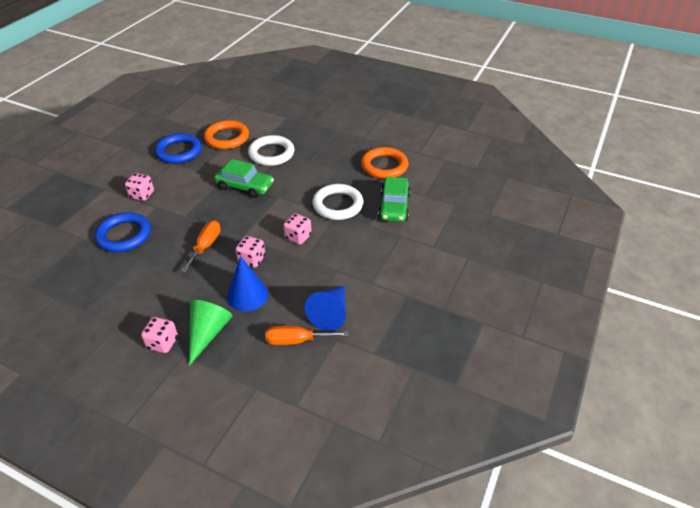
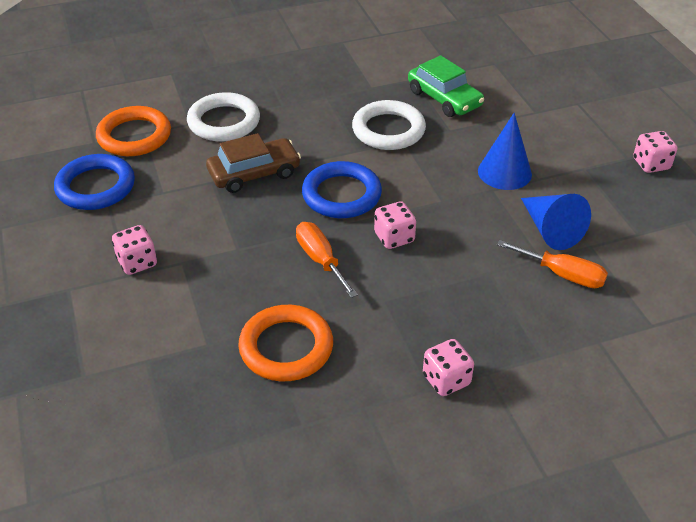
camera: 45 degrees left, 0 degrees up
(124, 235) = (198, 318): blue ring -> blue ring (341, 195)
(208, 333) = (473, 334): green cone -> none
(245, 186) = (254, 173): green car -> brown car
(247, 295) = (449, 272): blue cone -> blue cone (504, 172)
(296, 340) = (562, 274): orange screwdriver -> orange screwdriver turned 105 degrees counterclockwise
(298, 237) = (402, 185): pink dice -> pink dice (651, 164)
(384, 166) = (370, 66): orange ring -> orange ring (286, 347)

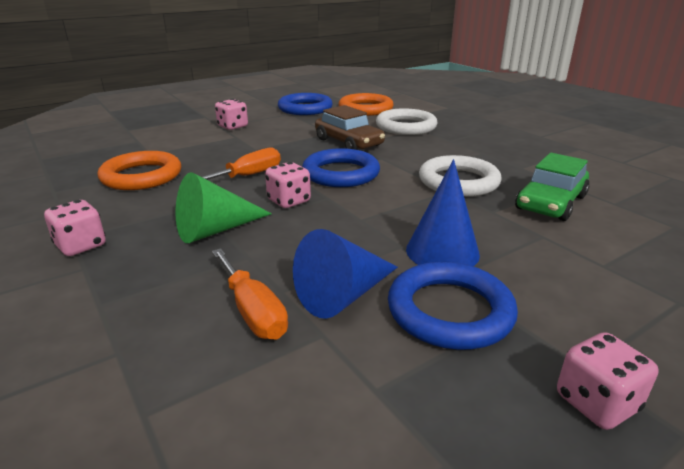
camera: 75 degrees right, 15 degrees down
(439, 289) = (216, 230): none -> green cone
(562, 274) = (253, 311): orange screwdriver -> orange screwdriver turned 45 degrees counterclockwise
(574, 189) = (450, 311): none -> blue ring

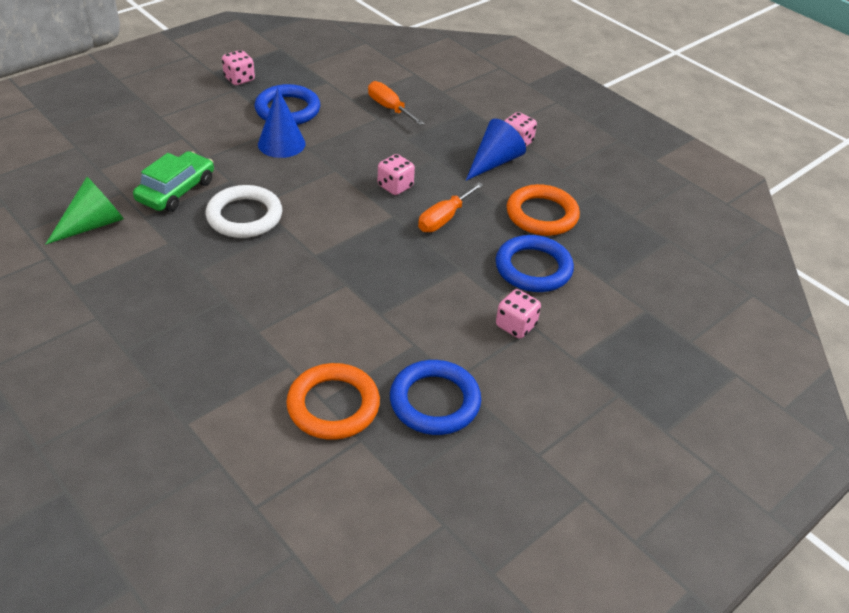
camera: 170 degrees right, 15 degrees up
(216, 230) = (437, 157): green cone -> green cone (93, 224)
(341, 173) = (356, 225): blue ring -> blue ring (533, 268)
(344, 295) = (343, 116): blue cone -> blue cone (494, 162)
(348, 142) = (353, 288): brown car -> none
(406, 127) = (275, 337): white ring -> none

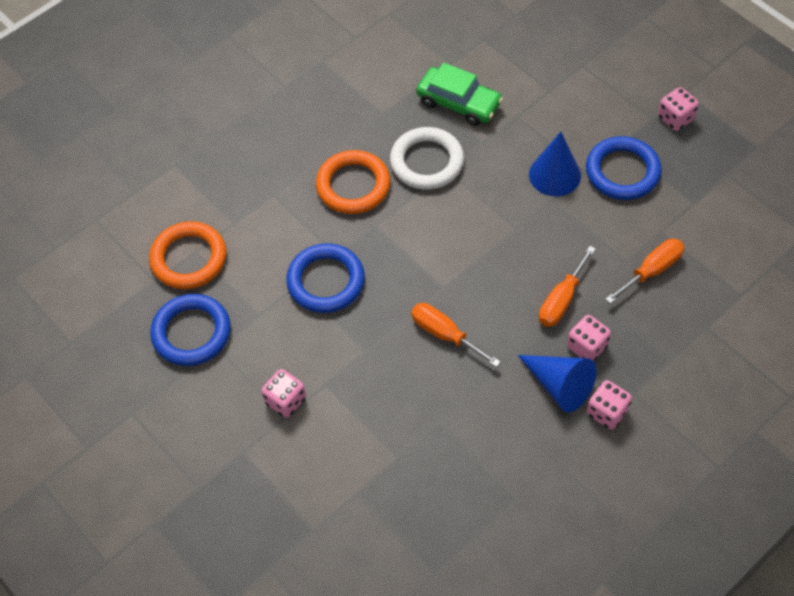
camera: 95 degrees right, 15 degrees up
(93, 224) = (401, 55): green cone -> none
(395, 186) = (495, 286): pink dice -> pink dice (587, 346)
(413, 153) = (561, 300): none -> orange screwdriver
(533, 268) = (371, 420): blue ring -> blue ring (326, 281)
(542, 215) = (464, 434): orange ring -> orange ring (353, 185)

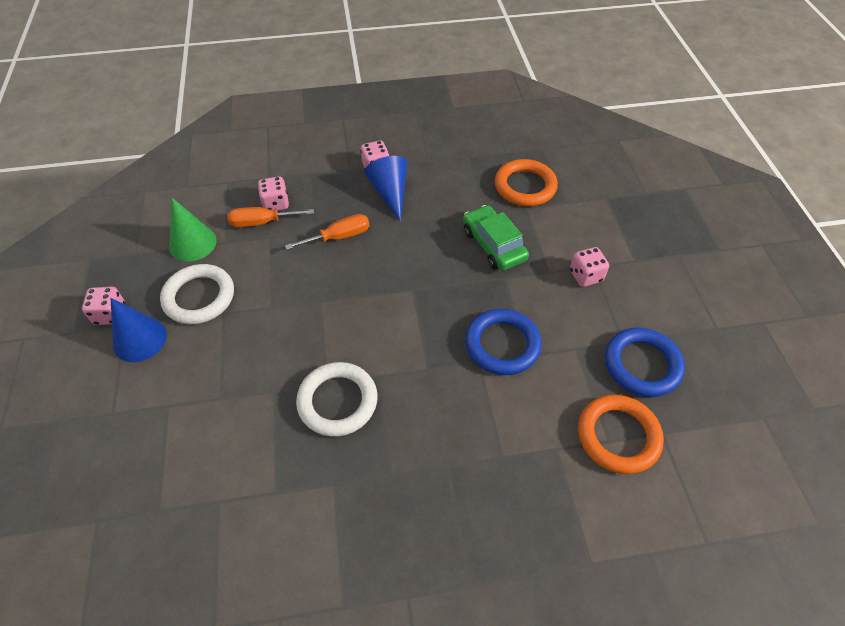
camera: 150 degrees left, 5 degrees down
(353, 185) = (420, 418): orange ring -> orange ring (525, 186)
(445, 334) = (438, 258): orange screwdriver -> none
(459, 103) = (255, 446): green car -> green car (493, 245)
(554, 175) = (249, 325): blue cone -> blue cone (140, 339)
(587, 346) = (351, 204): pink dice -> pink dice (276, 204)
(622, 172) = (199, 297): blue ring -> white ring
(689, 212) = (193, 243): none -> green cone

